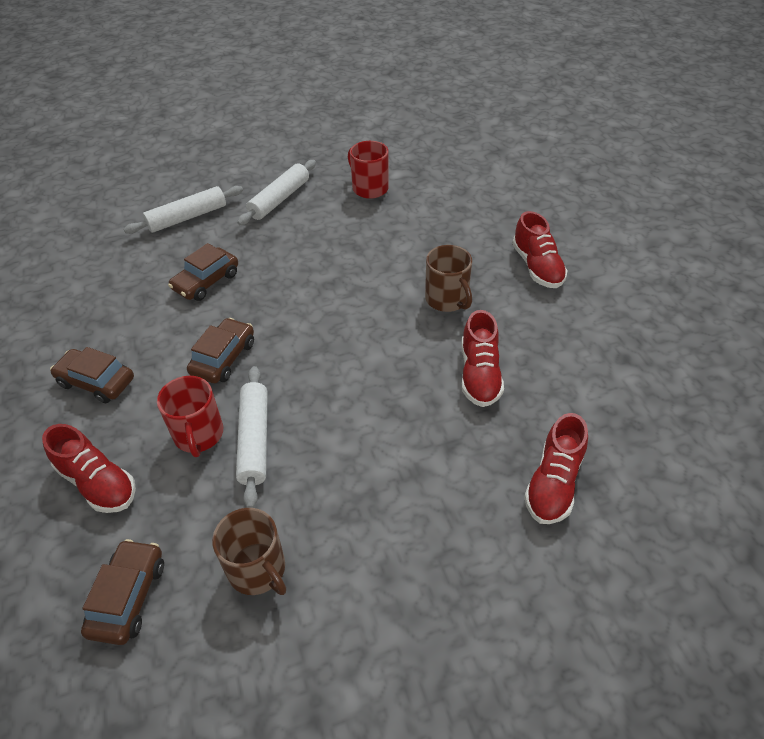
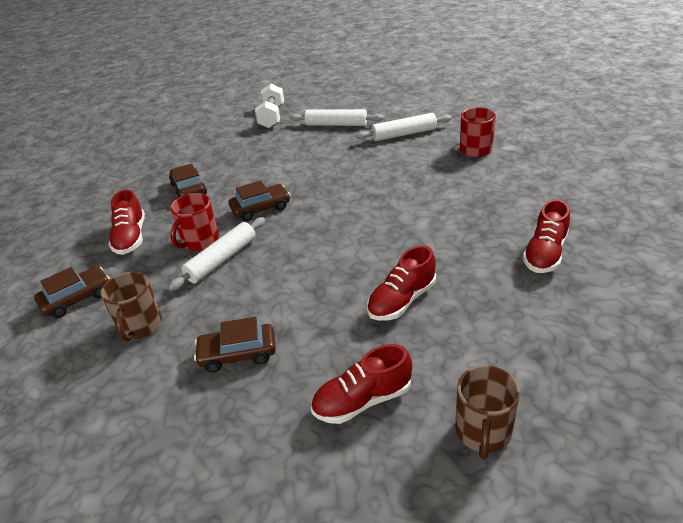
camera: 45 degrees right, 10 degrees down
(88, 239) = (272, 117): none -> white dumbbell
(206, 281) = (303, 163): brown car -> brown car (238, 354)
(447, 299) = (441, 242): brown mug -> brown mug (483, 432)

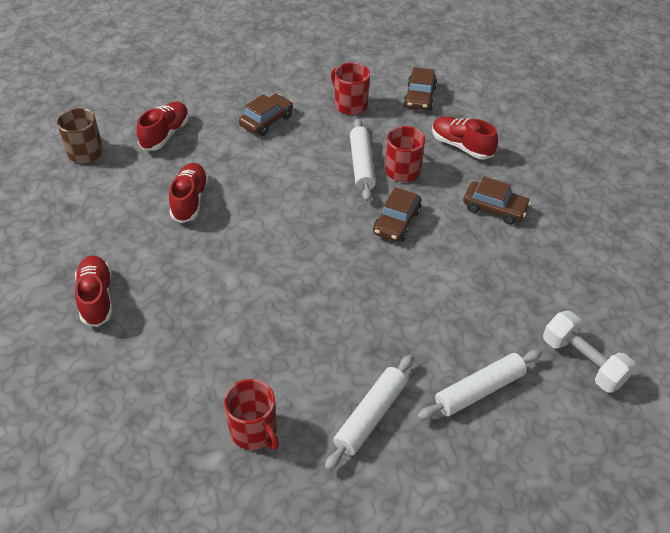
camera: 135 degrees right, 10 degrees up
(140, 326) = (350, 105): brown mug -> red mug

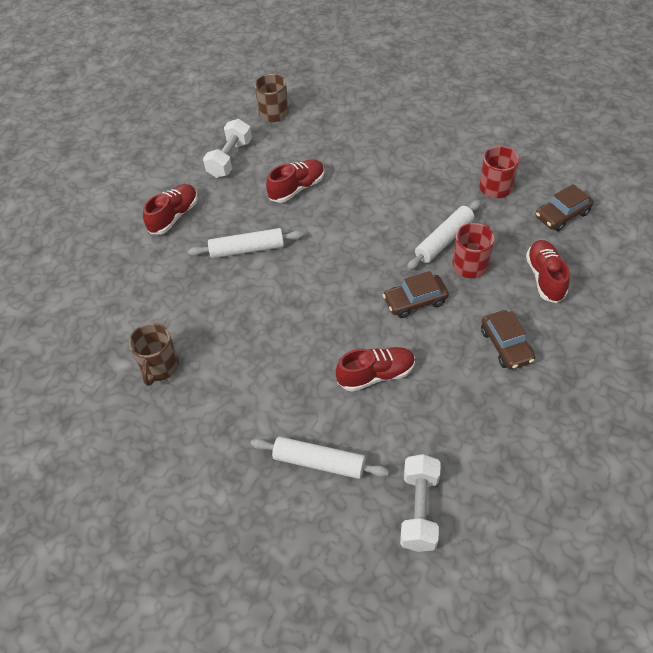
camera: 50 degrees right, 5 degrees up
(90, 215) = (230, 159): none -> white dumbbell
(165, 134) = (336, 130): red shoe -> red shoe (376, 375)
(254, 431) = (159, 366): red mug -> brown mug
(266, 121) = (416, 161): brown car -> none
(370, 416) = (231, 416): white rolling pin -> white rolling pin (247, 249)

